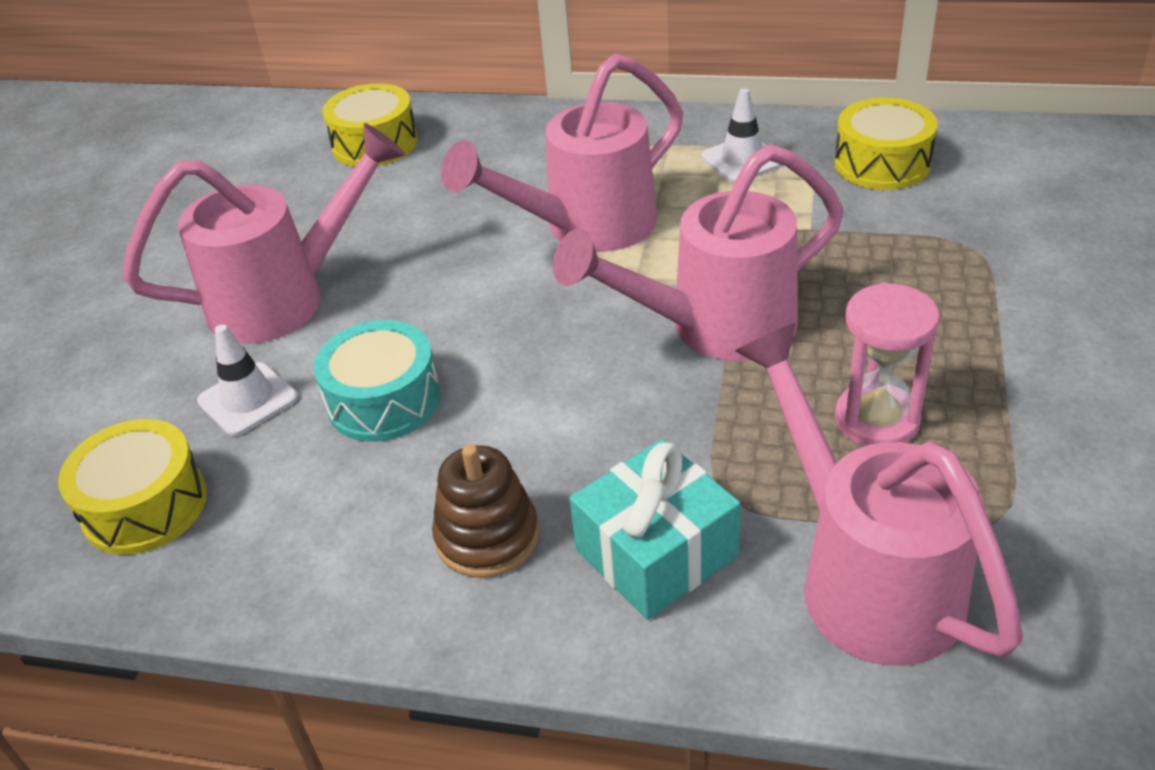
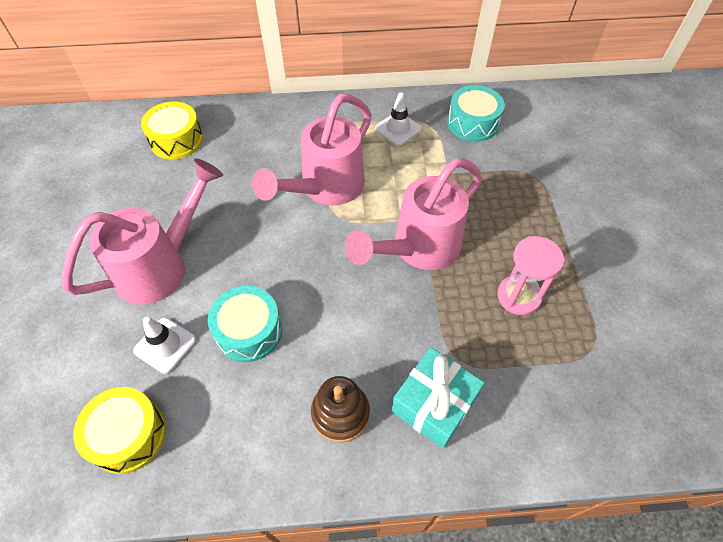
camera: 20 degrees left, 15 degrees up
(864, 574) = (540, 395): pink watering can -> none
(882, 163) = (473, 123): yellow drum -> turquoise drum

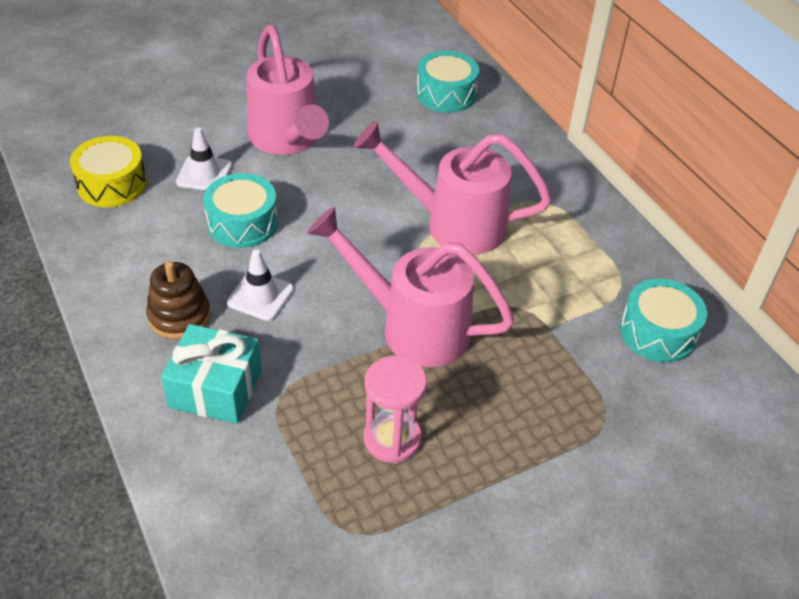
camera: 65 degrees right, 10 degrees down
(162, 265) = (287, 141): pink watering can -> pink watering can turned 45 degrees clockwise
(176, 140) = (446, 94): yellow drum -> turquoise drum
(398, 129) = (591, 260): white traffic cone -> white traffic cone (260, 296)

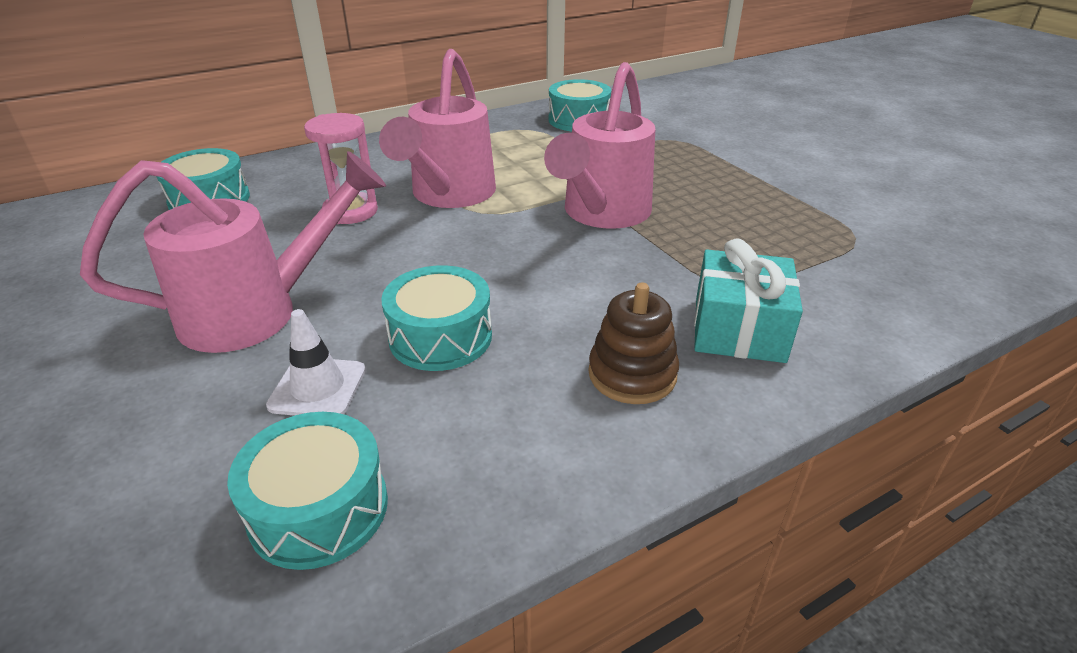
camera: 90 degrees left, 10 degrees down
(112, 184) = (319, 508): yellow drum -> turquoise drum
(260, 296) = (579, 309): white traffic cone -> none
(392, 439) = (744, 221): pink hourglass -> pink hourglass (350, 211)

